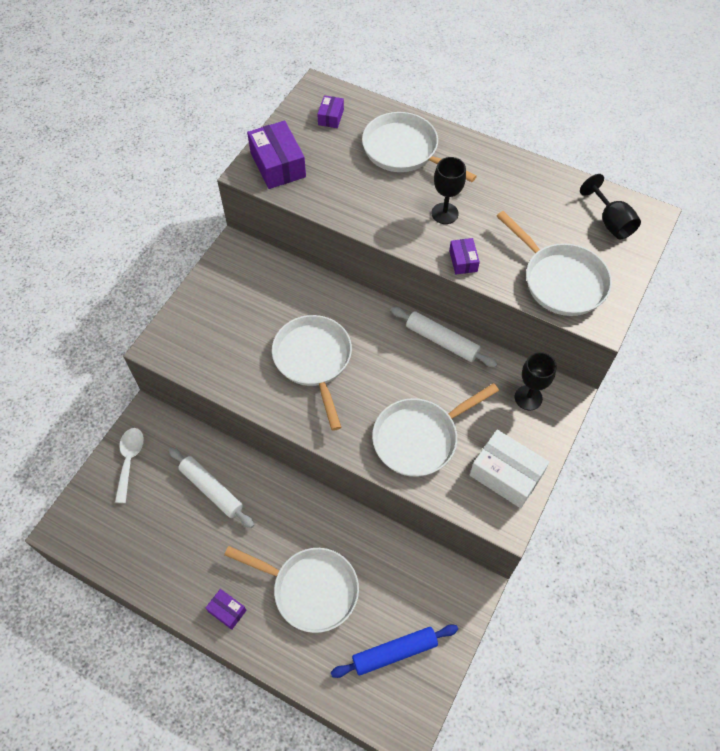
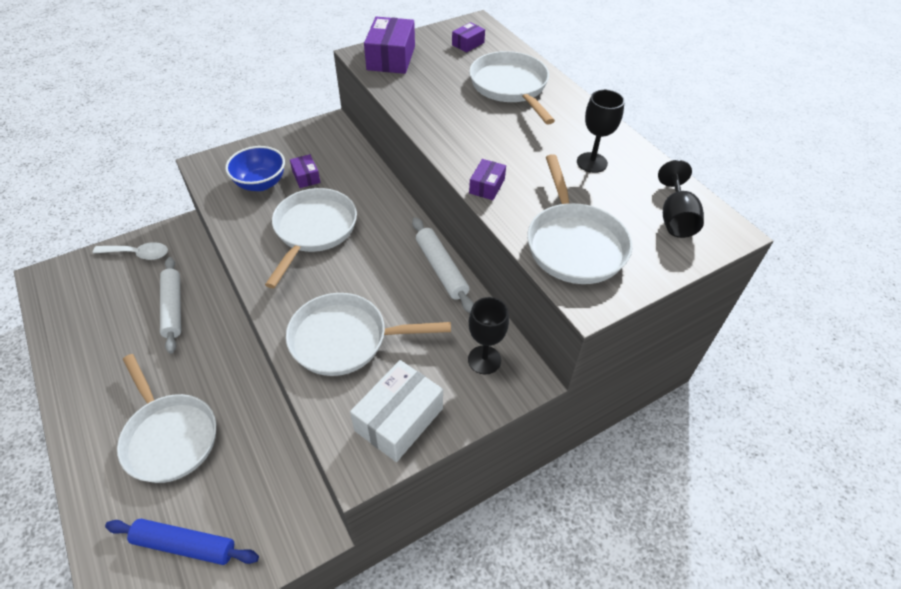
camera: 30 degrees right, 10 degrees down
(130, 460) = (138, 254): white spoon -> white spoon turned 60 degrees clockwise
(227, 340) = (260, 183): none -> blue bowl
(227, 611) = (89, 412): purple box -> purple box (306, 177)
(444, 213) = (504, 144): black goblet -> black goblet (592, 162)
(506, 475) = (399, 419): white box -> white box turned 60 degrees clockwise

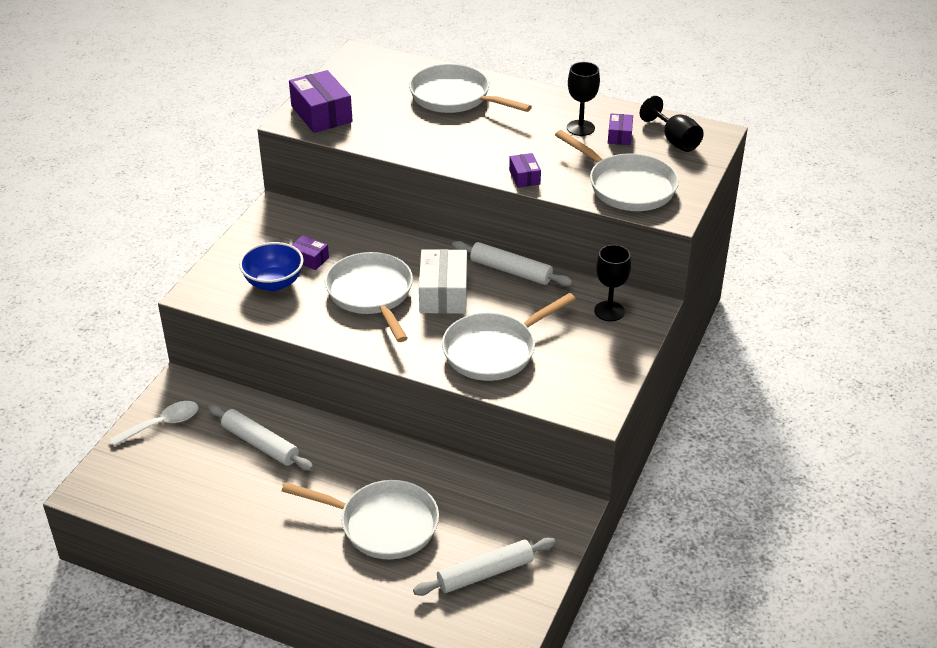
camera: 35 degrees left, 10 degrees down
(184, 545) = (485, 573): blue rolling pin -> white rolling pin
(399, 419) = (591, 374): white box -> white box (443, 294)
(468, 44) = (374, 75): purple box -> purple box (619, 136)

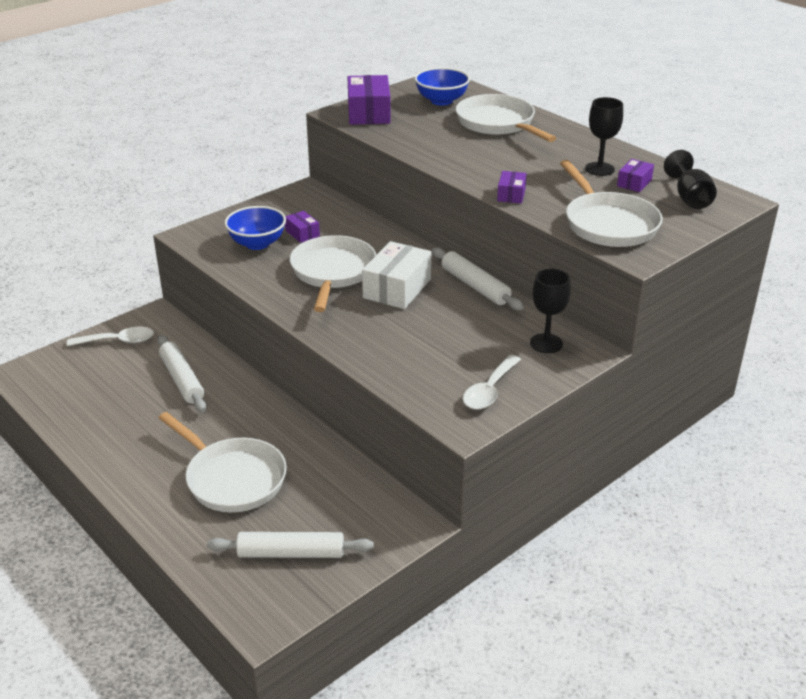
camera: 25 degrees right, 5 degrees down
(381, 82) = (441, 101): none -> blue bowl
(494, 350) = (406, 346): white pan -> none
(593, 371) = (489, 390): none -> white spoon

